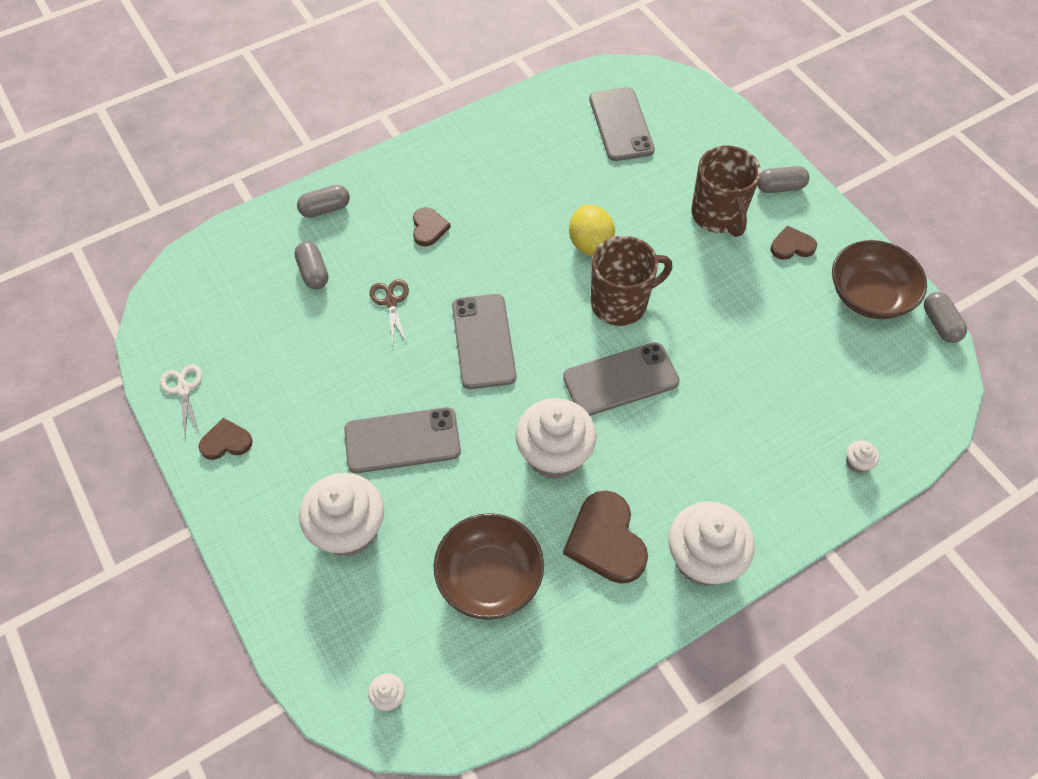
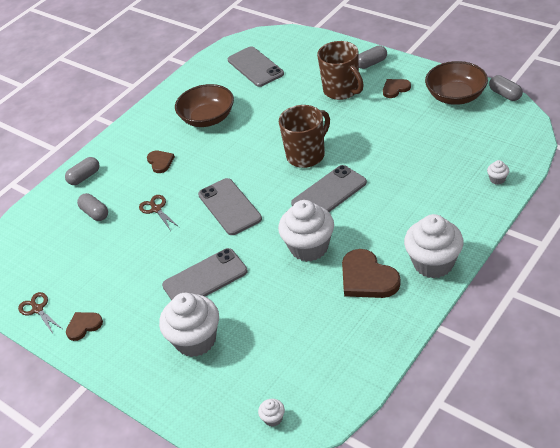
camera: 15 degrees left, 15 degrees down
(183, 389) = (37, 309): white scissors -> brown scissors
(489, 577) = (303, 327): brown bowl -> brown bowl (207, 118)
(590, 244) = (270, 133): yellow lemon -> none

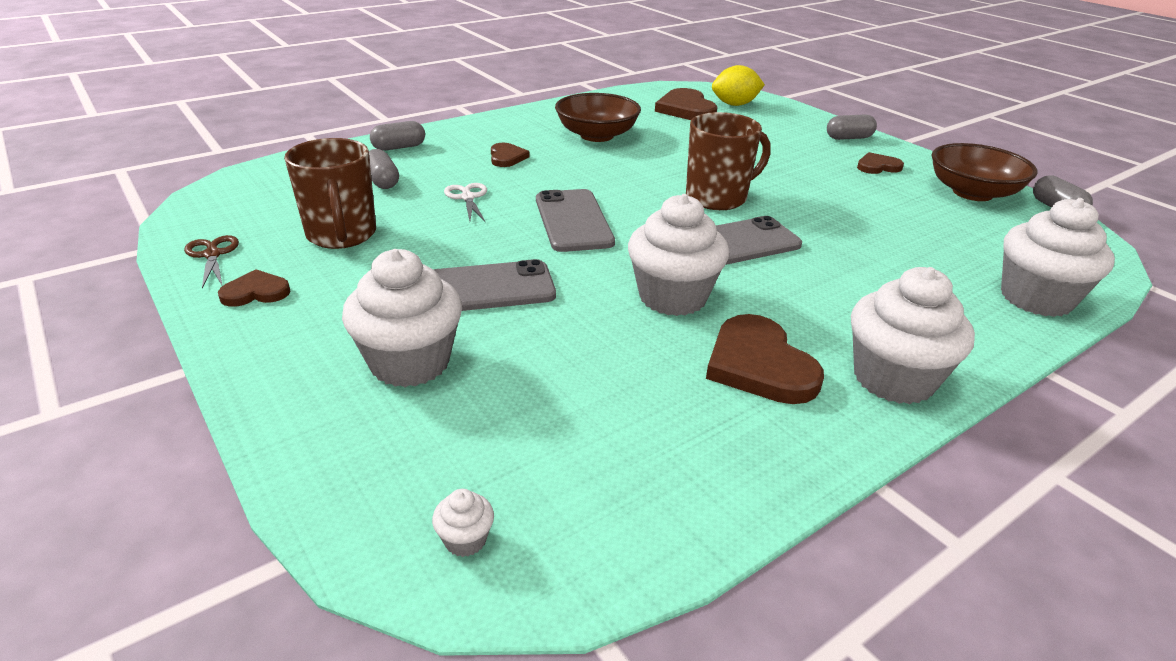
camera: 10 degrees right, 10 degrees down
(156, 209) = (467, 197): brown scissors -> white scissors
(255, 67) = (686, 109): grey phone -> brown heart
(286, 50) = (735, 104): none -> yellow lemon
(342, 90) = (797, 151): brown mug -> brown mug (342, 235)
(497, 179) = (1036, 298): white cupcake -> white cupcake, size x2.45

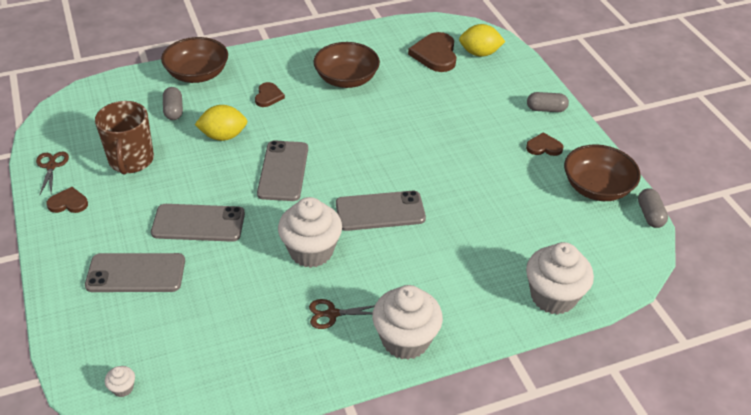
camera: 15 degrees right, 10 degrees up
(399, 147) = (197, 74): grey capsule -> brown bowl
(410, 362) = (136, 273): white cupcake -> grey phone
(467, 197) = (223, 136): white scissors -> yellow lemon
(718, 198) = (397, 163): brown mug -> none
(759, 365) = (332, 314): brown heart -> brown scissors

